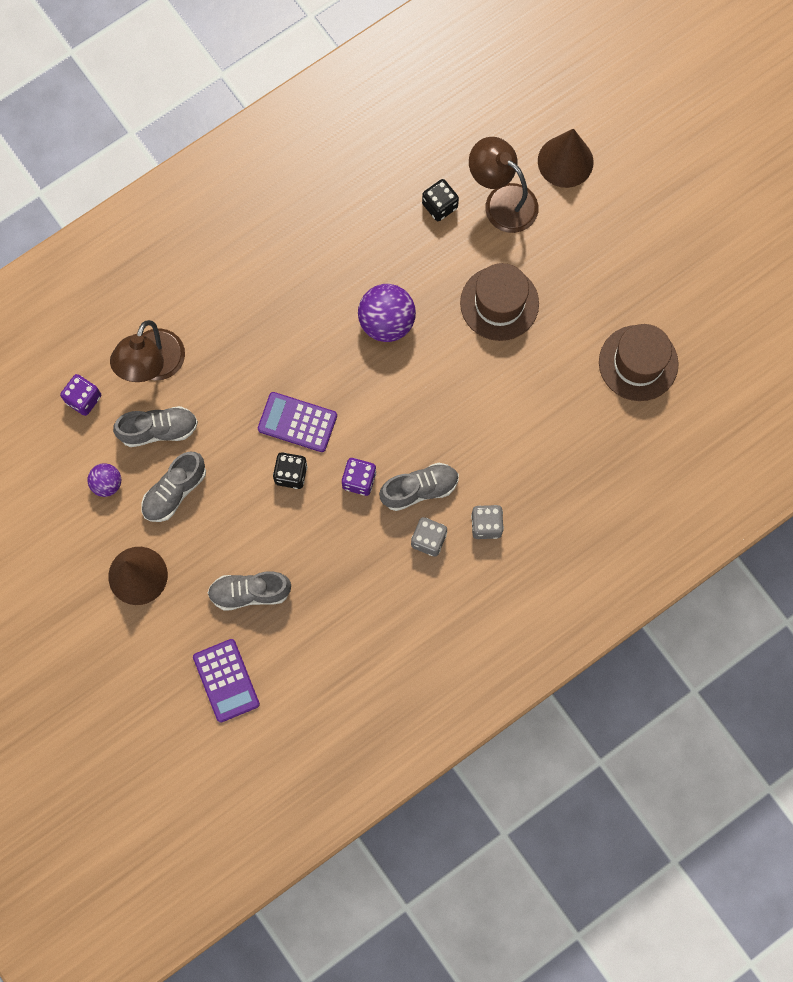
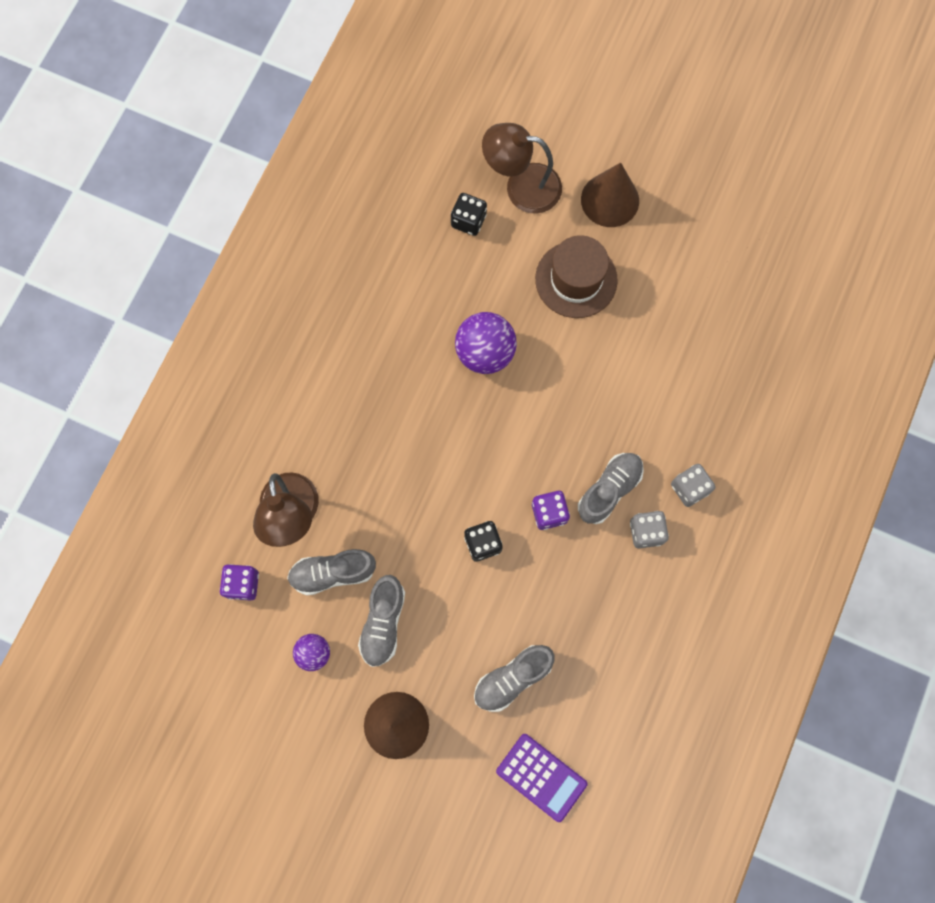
camera: 30 degrees left, 0 degrees up
(158, 430) = (333, 573): grey shoe -> grey shoe turned 150 degrees counterclockwise
(297, 422) = (459, 491): purple calculator -> none
(565, 161) = (556, 122): brown cone -> brown cone (610, 200)
(638, 363) = (731, 265): brown hat -> none

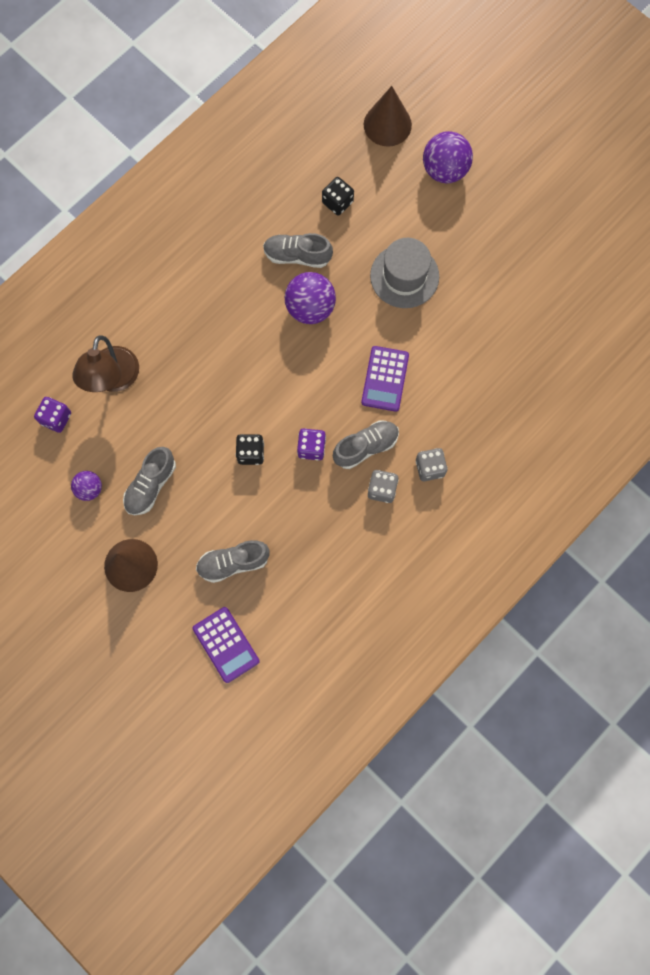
camera: 20 degrees right, 0 degrees up
(333, 573) = (127, 434): grey shoe -> grey shoe (297, 256)
(521, 186) = (390, 189): brown lamp -> none
(573, 144) = (444, 170): none -> purple ball
(576, 279) = (404, 276): brown hat -> grey hat
(600, 404) = (385, 379): none -> purple calculator
(610, 200) = (456, 223): brown cone -> brown cone (387, 124)

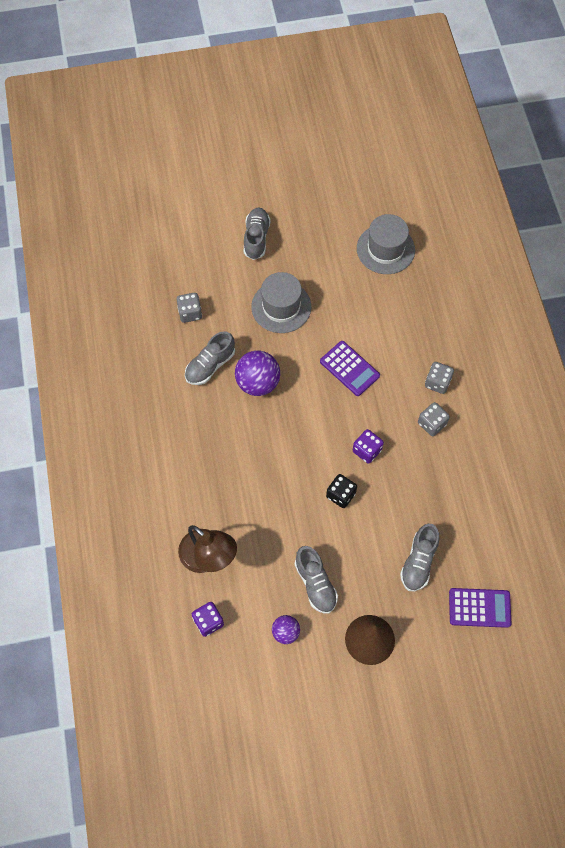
camera: 55 degrees left, 10 degrees down
(337, 202) = (190, 313): black dice -> grey dice
(365, 447) = (392, 414): grey shoe -> grey shoe (256, 238)
(387, 124) = (156, 244): brown cone -> none
(444, 170) = (221, 231): purple ball -> none
(541, 329) = (385, 249): none -> grey hat

